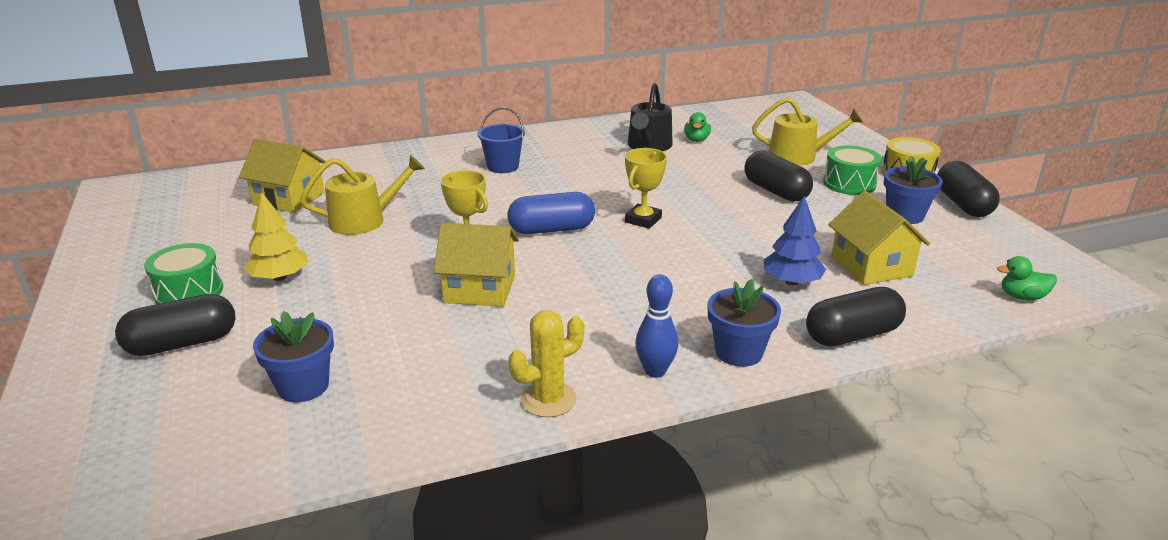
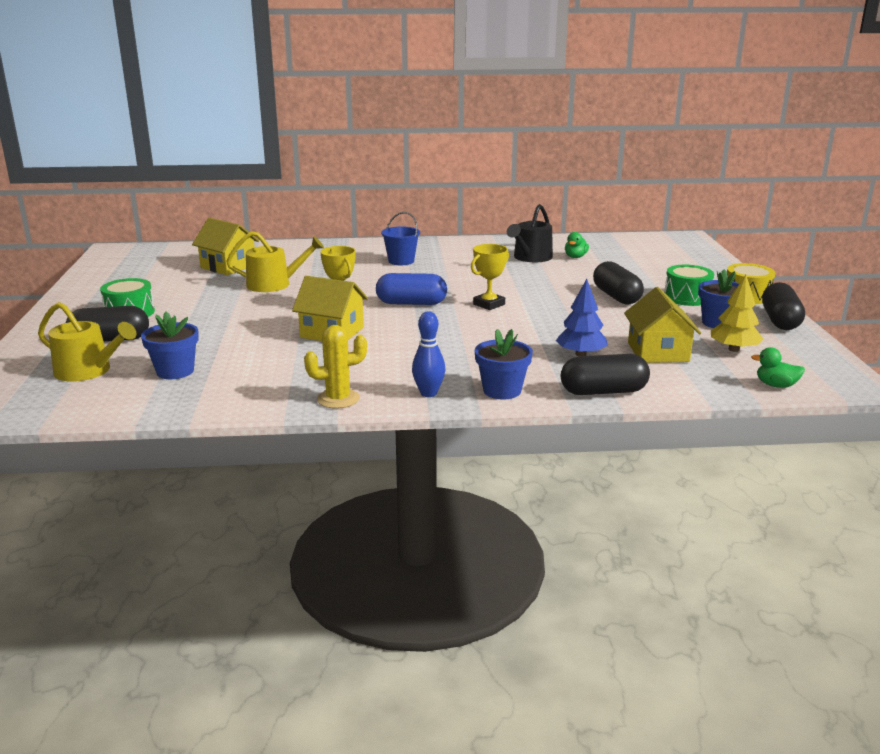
camera: 15 degrees right, 5 degrees down
(279, 277) = (194, 311): yellow tree -> yellow tree (734, 349)
(798, 156) = (657, 275): yellow watering can -> yellow watering can (88, 371)

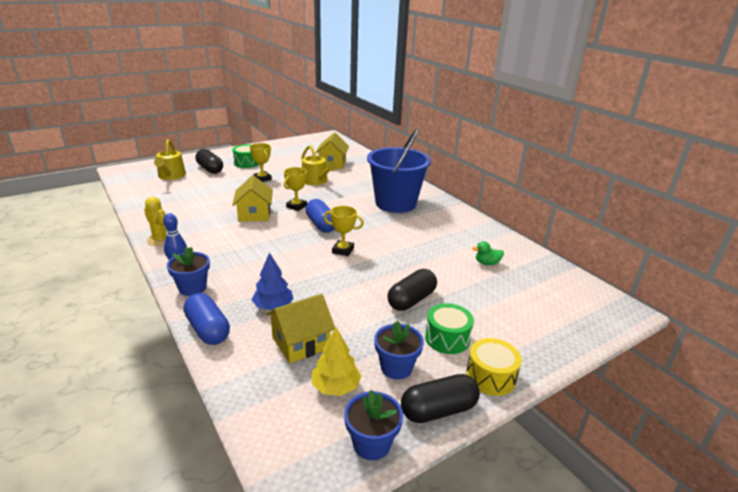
camera: 60 degrees right, 5 degrees up
(175, 371) = (179, 192): blue flower pot -> blue flower pot (371, 443)
(213, 311) = (262, 179): none -> yellow trophy
(401, 261) = (395, 203): blue bucket -> blue bucket, size x2.19
(530, 258) = (460, 245): black watering can -> none
(603, 391) = (208, 329): black capsule -> blue capsule
(776, 385) = (263, 426): green duck -> none

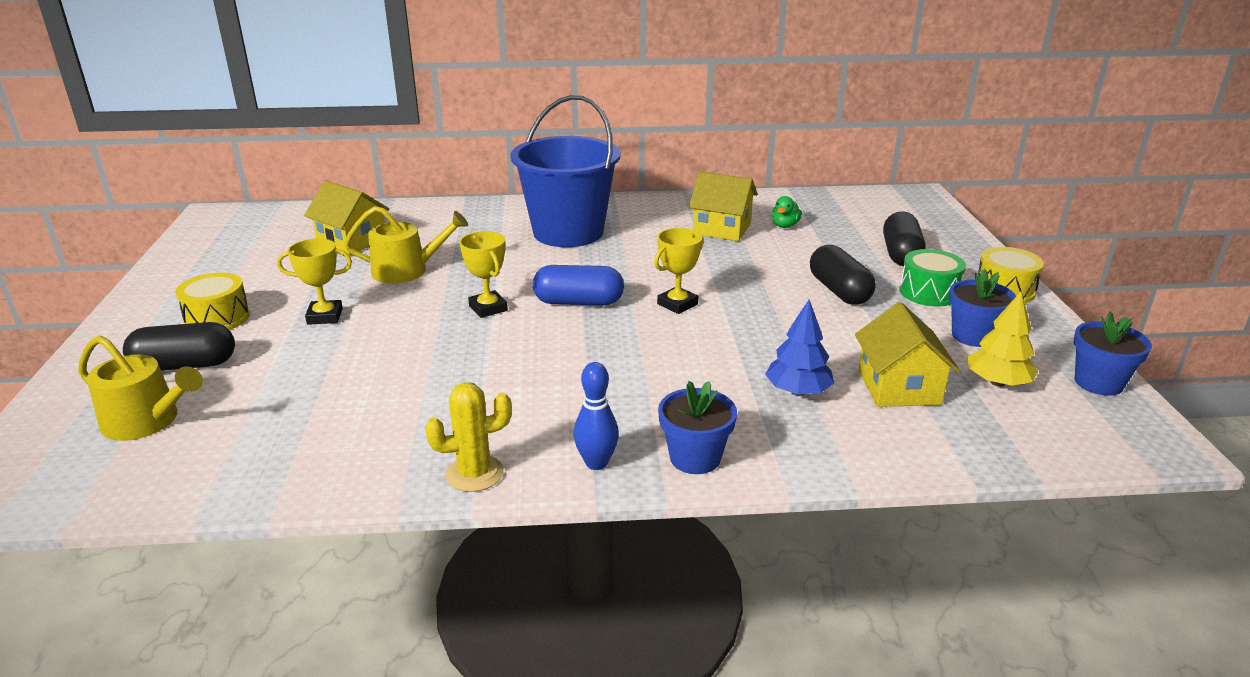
camera: 60 degrees left, 0 degrees up
(208, 329) = (831, 460): blue capsule -> none
(246, 163) = (217, 318): green drum -> yellow drum
(254, 214) = (474, 352): yellow house -> yellow house (721, 229)
(438, 410) = (1052, 332): black capsule -> black capsule (901, 254)

